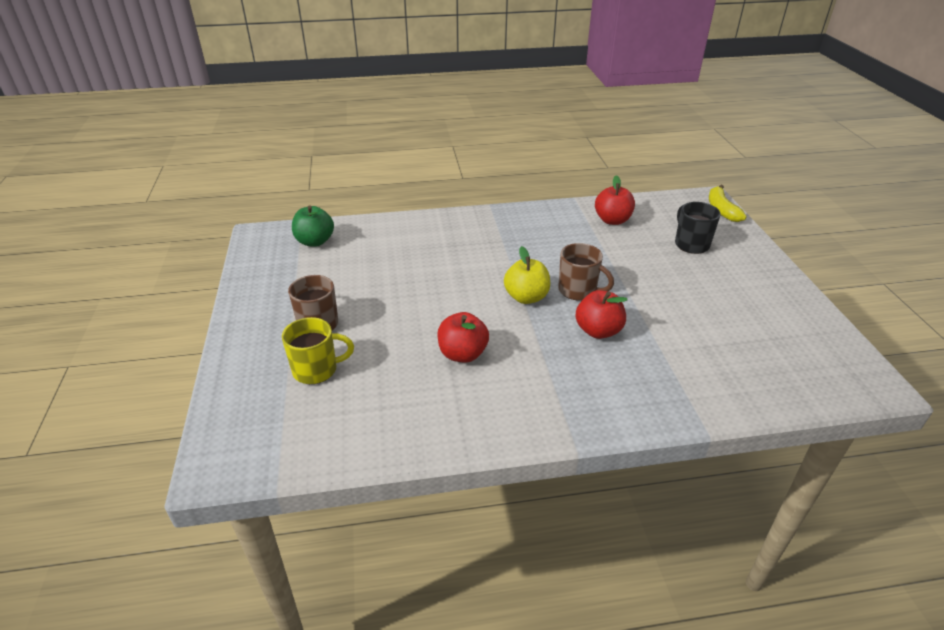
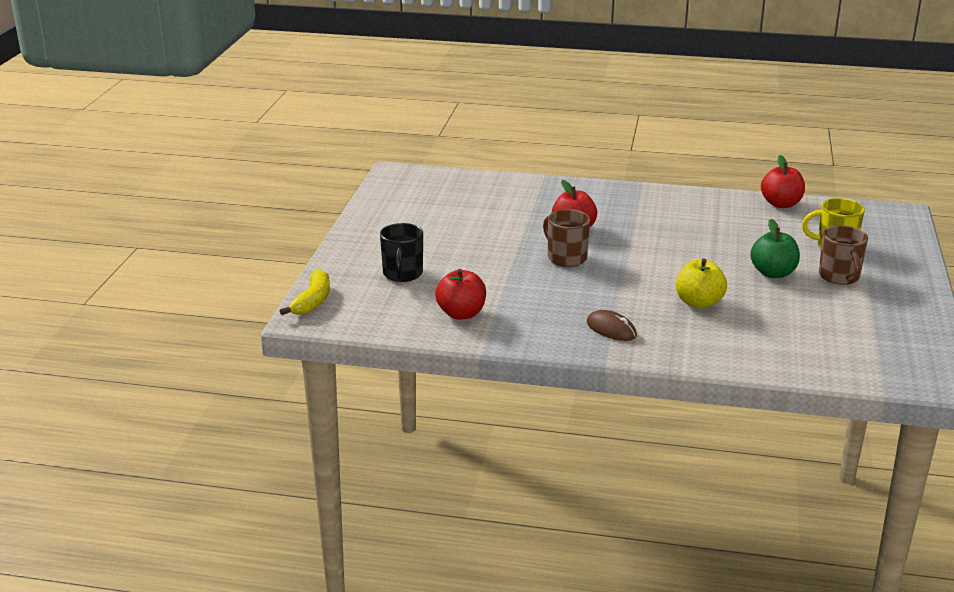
camera: 160 degrees left, 10 degrees down
(315, 241) = (857, 357): green apple -> green apple (773, 273)
(462, 354) = (703, 235): red apple -> red apple (781, 204)
(499, 229) = (611, 329): none -> brown mouse
(526, 297) = (622, 261): yellow apple -> yellow apple (699, 303)

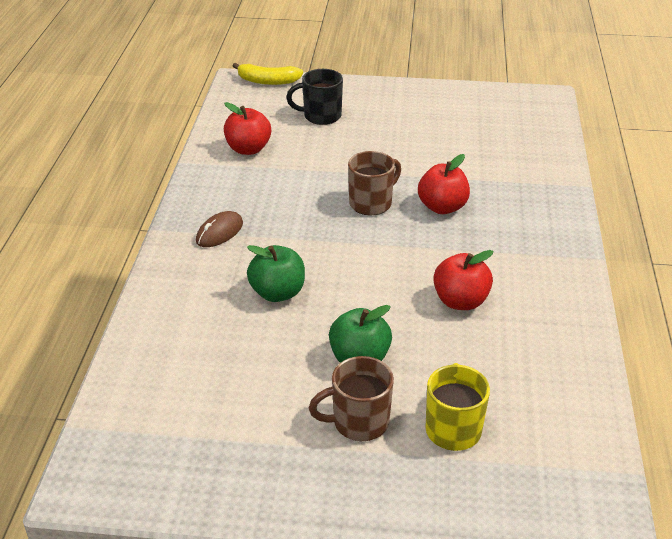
camera: 85 degrees right, 10 degrees up
(699, 303) = (277, 293): yellow apple -> green apple
(781, 204) = (581, 385): red apple -> red apple (460, 301)

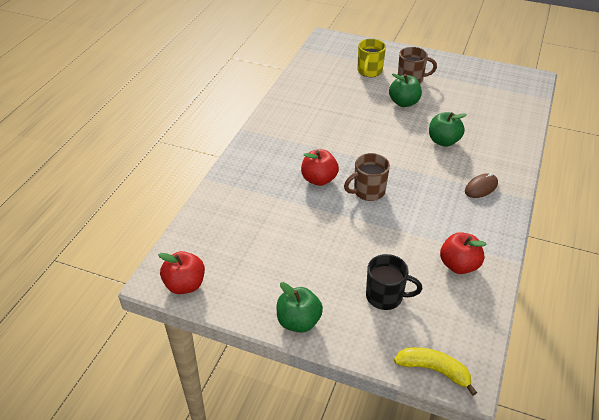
camera: 165 degrees left, 5 degrees up
(395, 90) = (298, 321): none -> green apple
(460, 301) = (338, 120): red apple -> red apple (185, 285)

